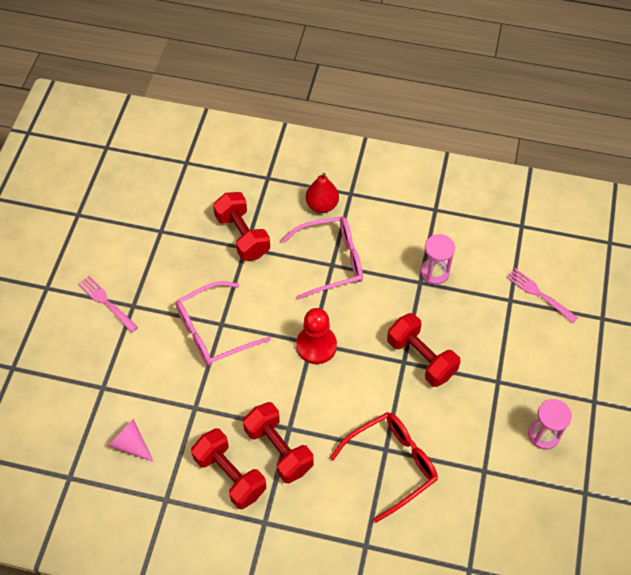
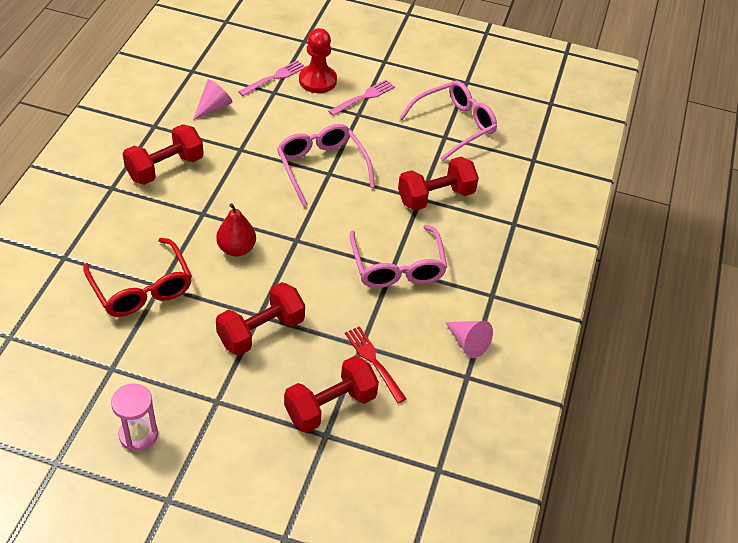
camera: 90 degrees right, 10 degrees down
(144, 223) = (454, 125): none -> pink glasses
(278, 449) = (182, 204): red dumbbell -> red dumbbell (330, 406)
(316, 345) = (292, 243): red pawn -> red pawn (317, 80)
(322, 205) = (475, 267): red pear -> red pear (236, 249)
(402, 209) = (468, 343): none -> pink cone
(434, 272) = (374, 361): pink hourglass -> red fork
(539, 294) = (330, 469): pink fork -> pink fork (274, 78)

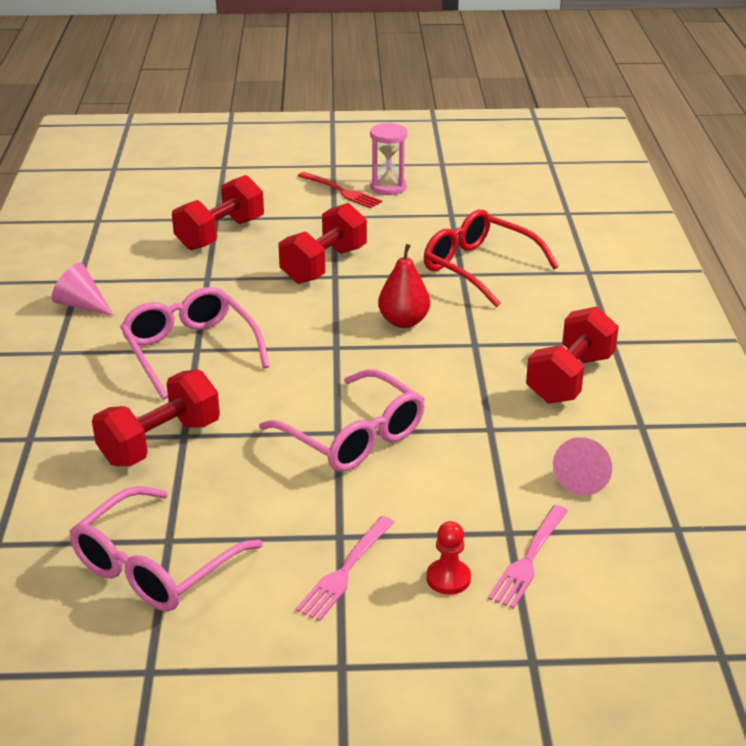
camera: 165 degrees right, 15 degrees down
(317, 80) = (448, 578): red pawn -> red pawn, size x0.58
(374, 361) = (188, 270): red fork -> red fork (341, 191)

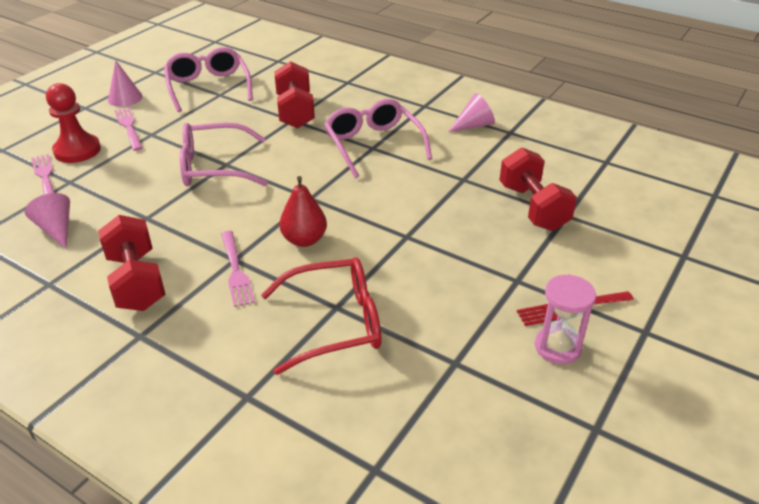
camera: 125 degrees right, 5 degrees up
(190, 351) = (373, 145): pink glasses -> pink glasses turned 120 degrees counterclockwise
(270, 640) = (125, 98): none -> pink cone
(324, 265) = (430, 238): red dumbbell -> none
(448, 578) = (77, 150): red pawn -> red pawn, size x1.73
(487, 336) = (236, 270): none -> pink fork

